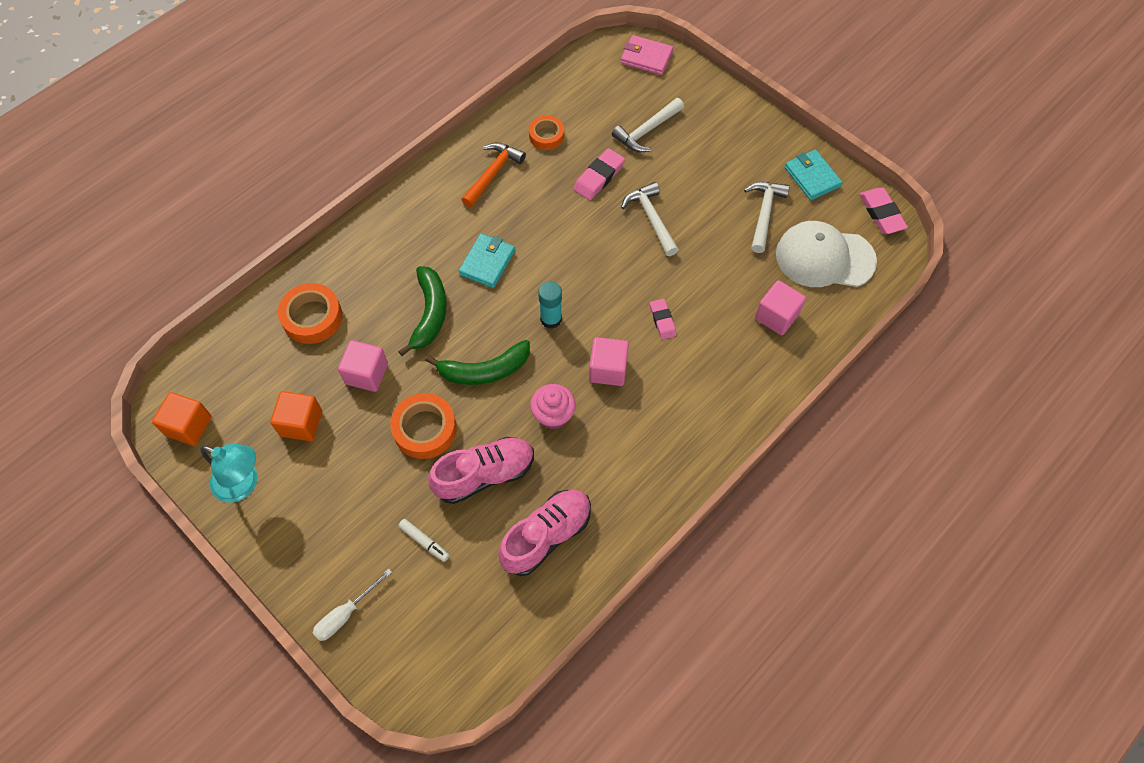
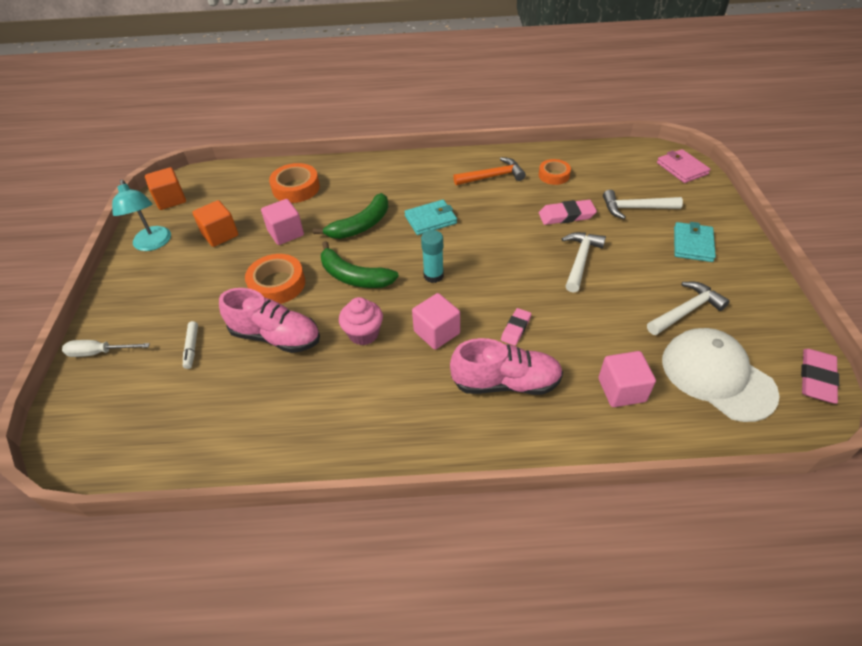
camera: 45 degrees right, 15 degrees down
(546, 536) = (263, 407): pink shoe -> pink shoe (505, 383)
(812, 177) = (762, 311): turquoise wallet -> turquoise wallet (692, 244)

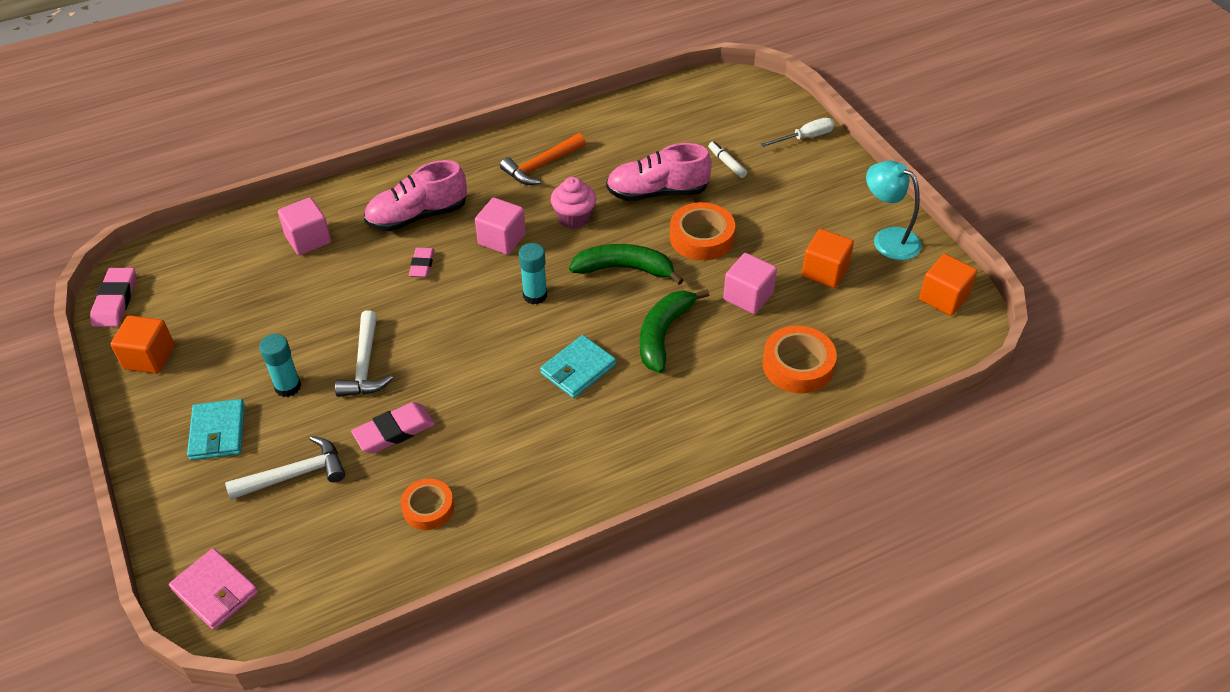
camera: 155 degrees right, 0 degrees up
(492, 176) = (524, 475): orange hammer -> orange hammer (541, 166)
(641, 260) = (288, 387): none -> turquoise glue stick
(686, 311) = (238, 335): white hammer -> none
(717, 376) = (215, 276): white cap -> none
(763, 313) = (149, 357): none -> orange cube

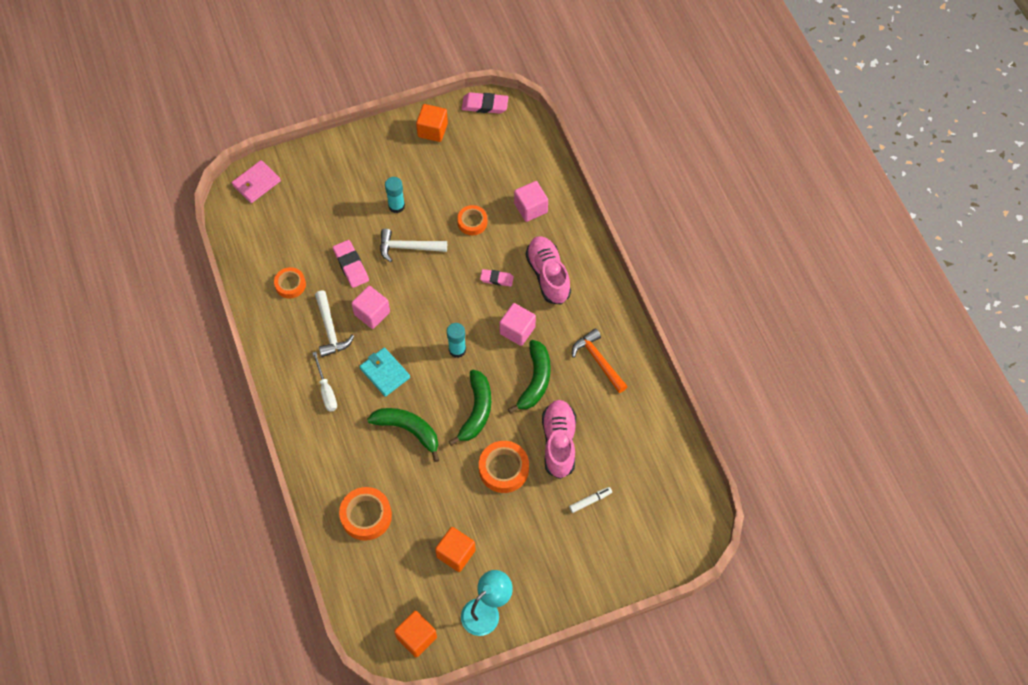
camera: 95 degrees right, 15 degrees up
(218, 432) = (366, 173): turquoise wallet -> none
(294, 475) = (327, 215): white hammer -> white hammer (330, 329)
(326, 297) = (472, 222): none -> orange tape
(574, 218) = (535, 380): pink cupcake -> green banana
(748, 296) = (437, 493): pink cube -> pink cube (372, 313)
(805, 137) = (619, 571): white screwdriver -> white screwdriver (326, 390)

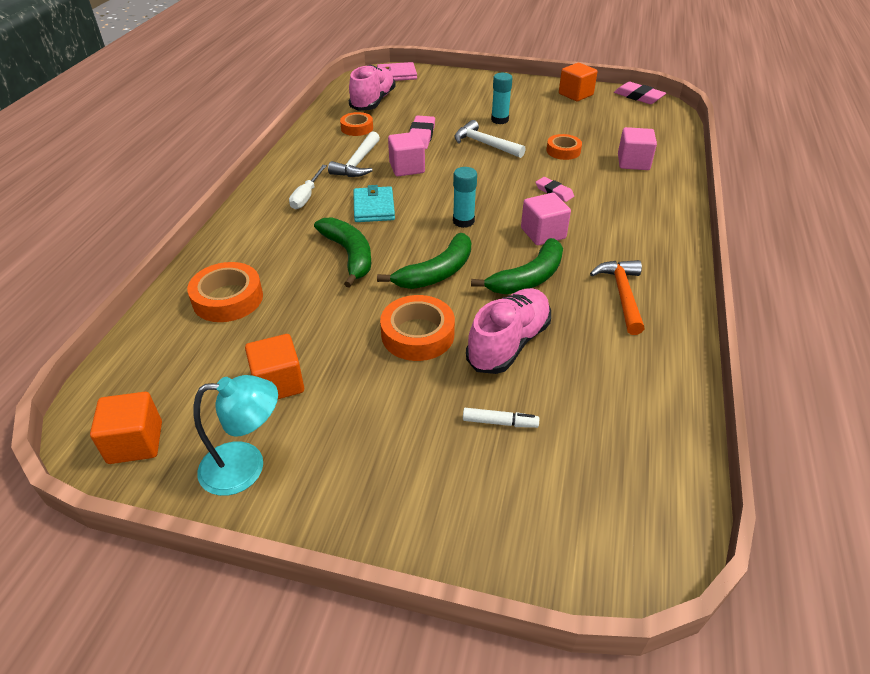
camera: 35 degrees right, 20 degrees down
(548, 275) = (614, 209): pink shoe -> pink shoe (373, 102)

